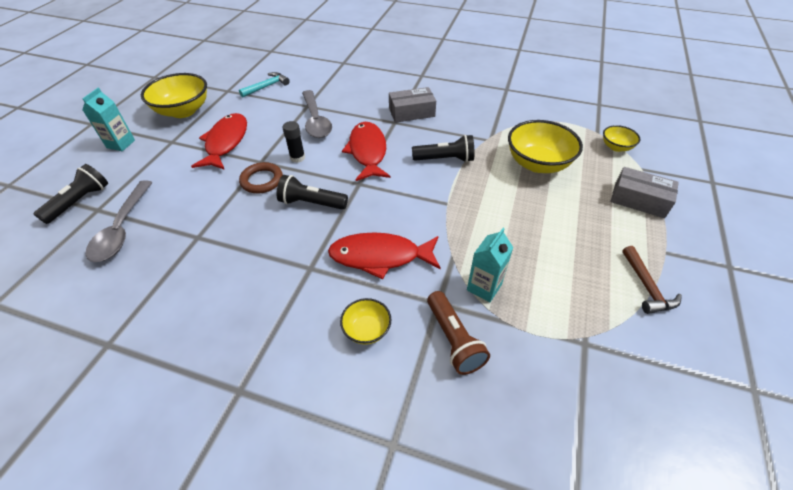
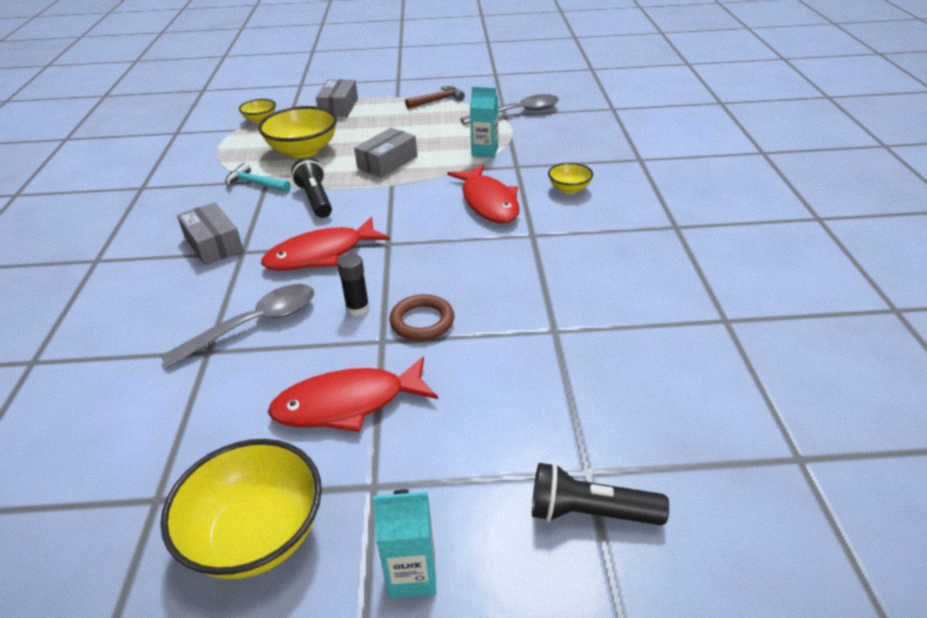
camera: 110 degrees left, 10 degrees down
(122, 228) = (595, 412): grey spoon -> grey spoon (517, 113)
(267, 87) = (136, 437): turquoise hammer -> turquoise hammer (255, 184)
(311, 203) = (441, 265): black flashlight -> none
(453, 339) = (543, 154): brown flashlight -> none
(492, 209) = (387, 162): none -> grey box

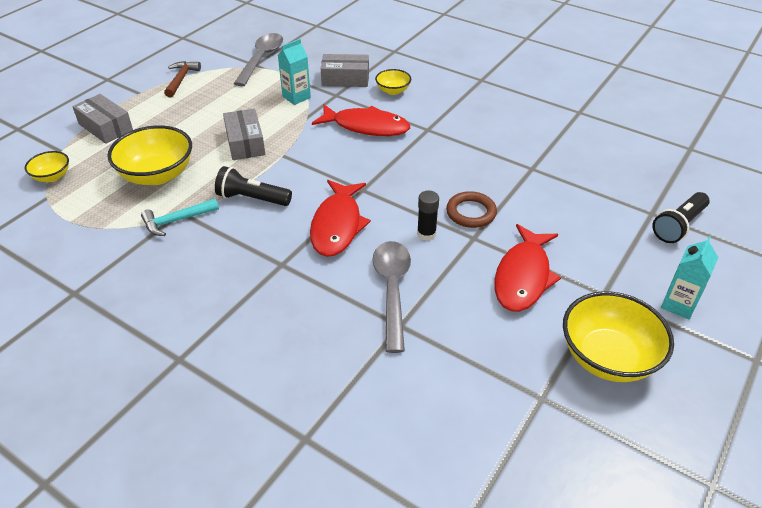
camera: 55 degrees left, 5 degrees up
(213, 244) = (247, 276): grey box -> grey box (345, 79)

